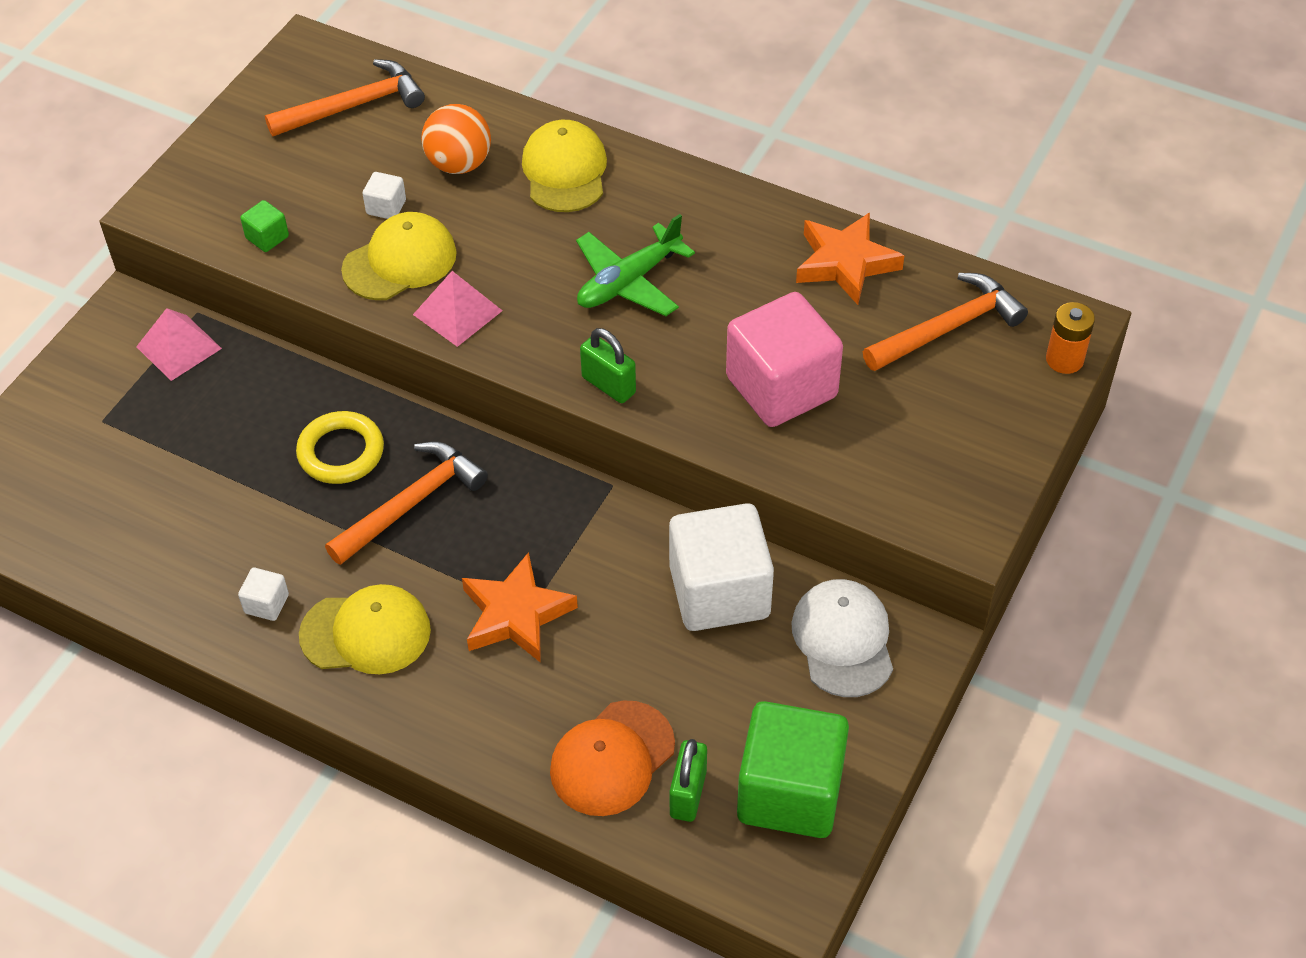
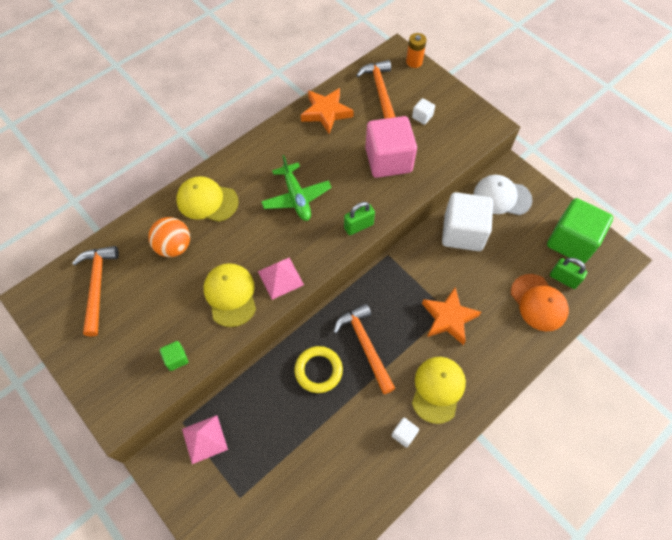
camera: 70 degrees left, 10 degrees up
(386, 207) = (186, 291): white cube -> white cube (422, 117)

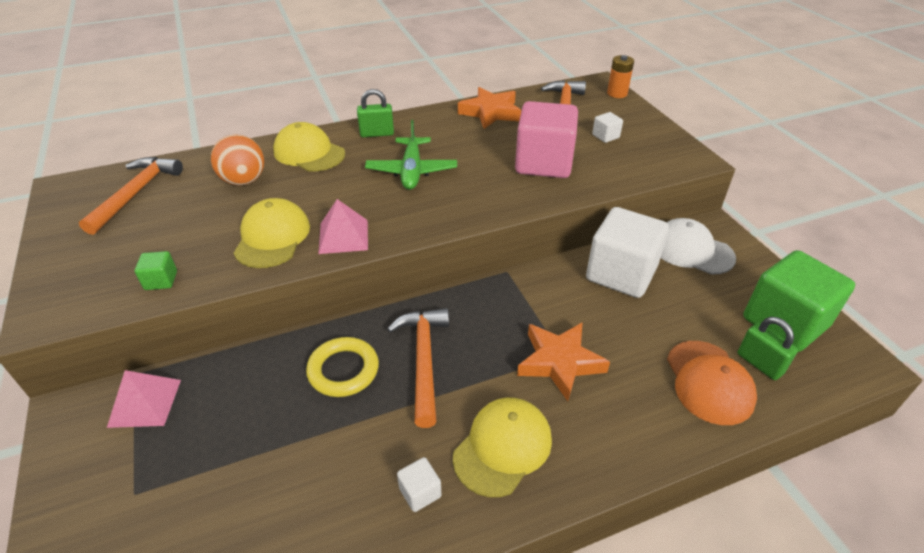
camera: 20 degrees right, 20 degrees down
(358, 226) = (472, 212): green padlock -> green padlock (377, 134)

